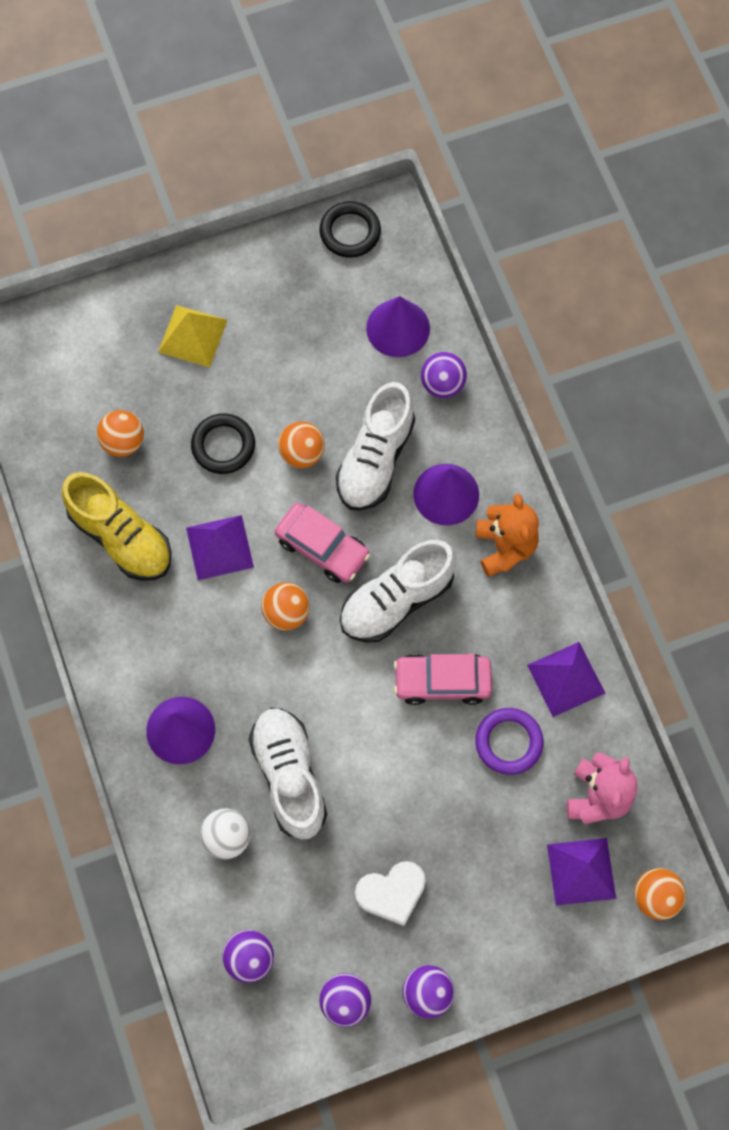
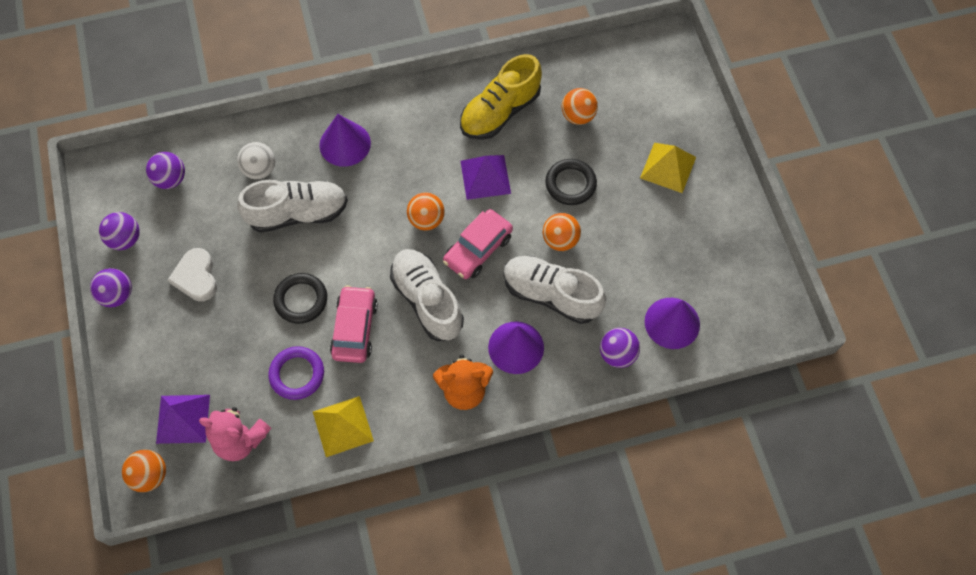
camera: 95 degrees right, 5 degrees down
(350, 232) = (765, 292): black ring -> black ring (301, 300)
(565, 679) = (343, 426): purple pyramid -> yellow pyramid

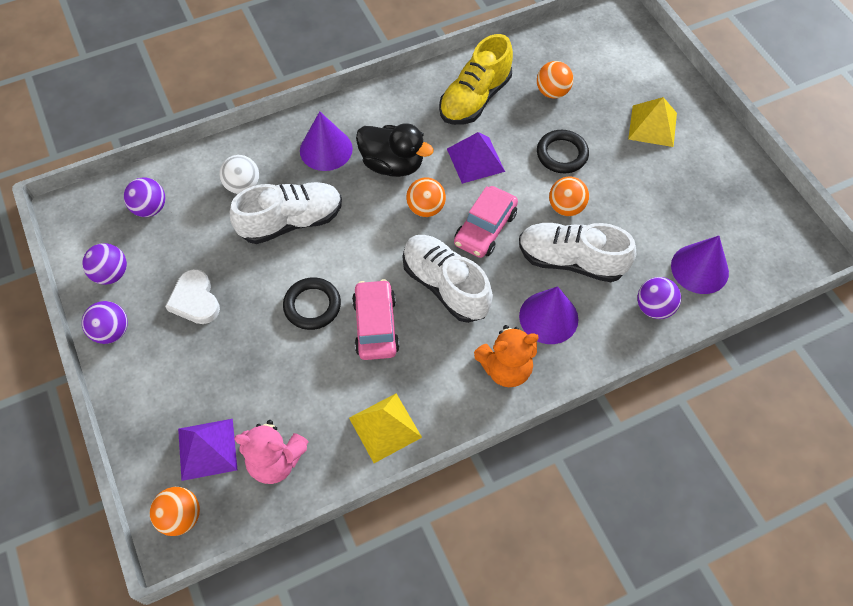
camera: 10 degrees left, 5 degrees down
(297, 374) = (324, 382): purple ring -> none
(405, 169) = (392, 164): none -> black duck

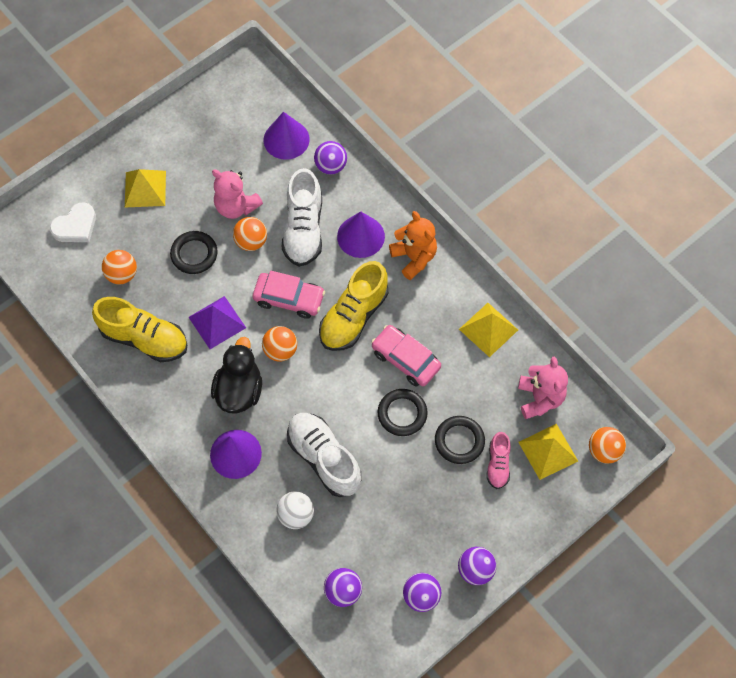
camera: 105 degrees left, 5 degrees up
(195, 300) = (425, 511): white heart -> white heart (75, 226)
(207, 449) = (548, 451): purple pyramid -> yellow pyramid
(215, 388) = (498, 464): none -> pink shoe
(258, 355) = (459, 441): none -> black ring
(375, 325) = (405, 359): pink car -> pink car turned 60 degrees clockwise
(445, 285) = (353, 316): white shoe -> yellow shoe
(614, 202) = (236, 206): none -> pink teddy bear

